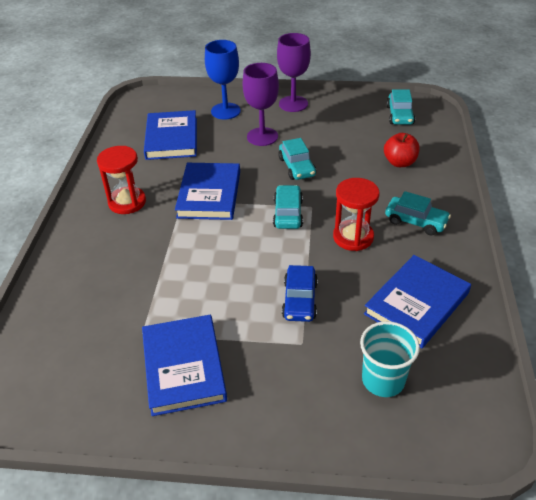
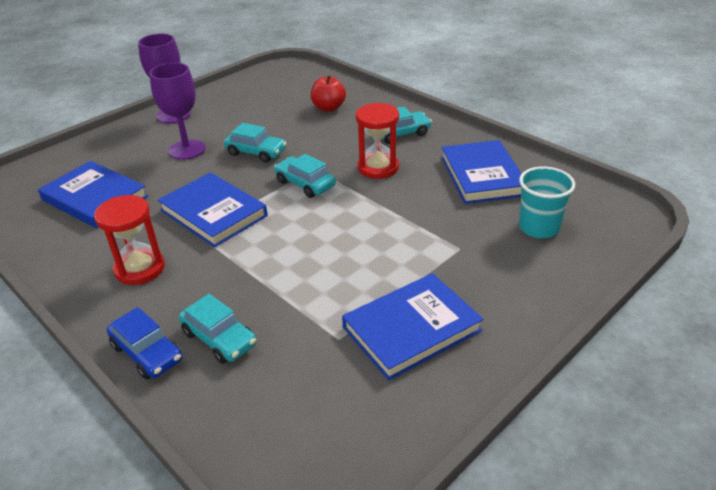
camera: 50 degrees left, 5 degrees down
(183, 367) = (411, 329): blue book -> blue book turned 60 degrees counterclockwise
(225, 111) = (115, 151): blue goblet -> none
(300, 300) = (412, 226): blue car -> blue car (147, 353)
(400, 115) = (276, 81): turquoise car -> turquoise car (219, 338)

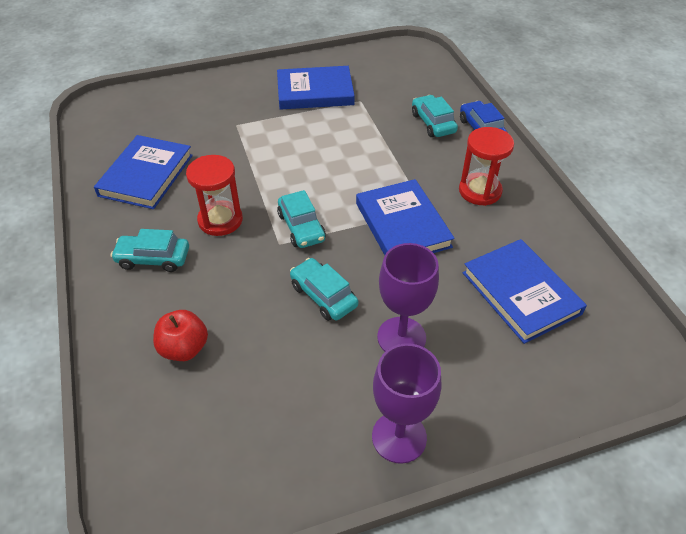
camera: 155 degrees left, 10 degrees up
(538, 228) = (168, 119): turquoise cup -> none

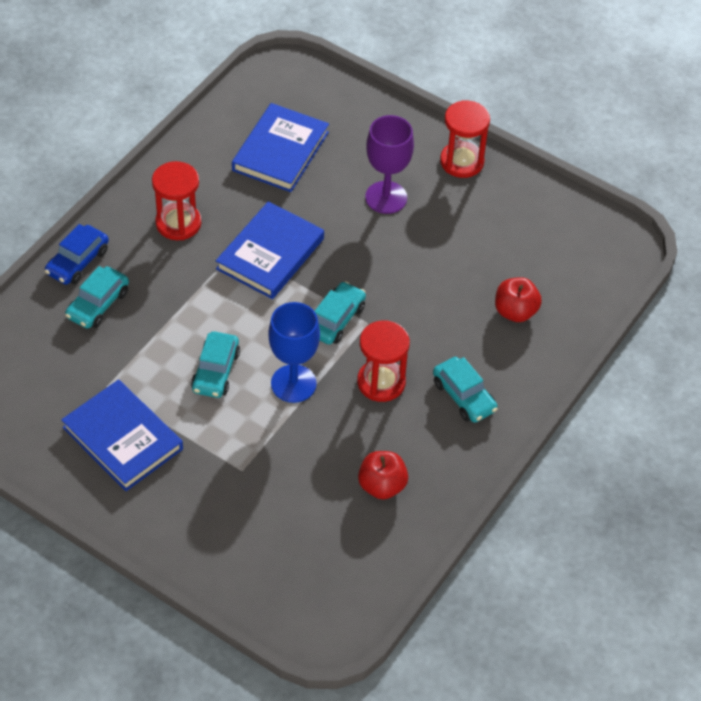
camera: 130 degrees left, 5 degrees up
(146, 175) = (382, 486): blue book -> red apple
(271, 177) = (293, 383): none -> blue goblet
(323, 296) = (392, 261): turquoise car -> turquoise car (216, 371)
(399, 437) = (462, 161): purple goblet -> red hourglass

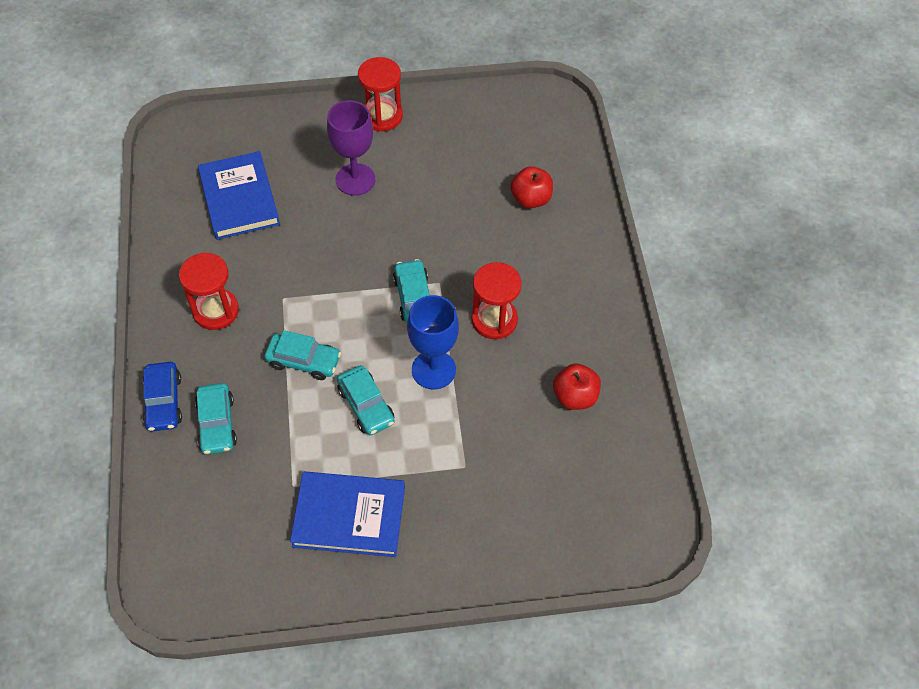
camera: 40 degrees left, 5 degrees up
(270, 254) = (313, 283): blue book -> none
(464, 396) = (560, 286): turquoise car -> turquoise car (304, 361)

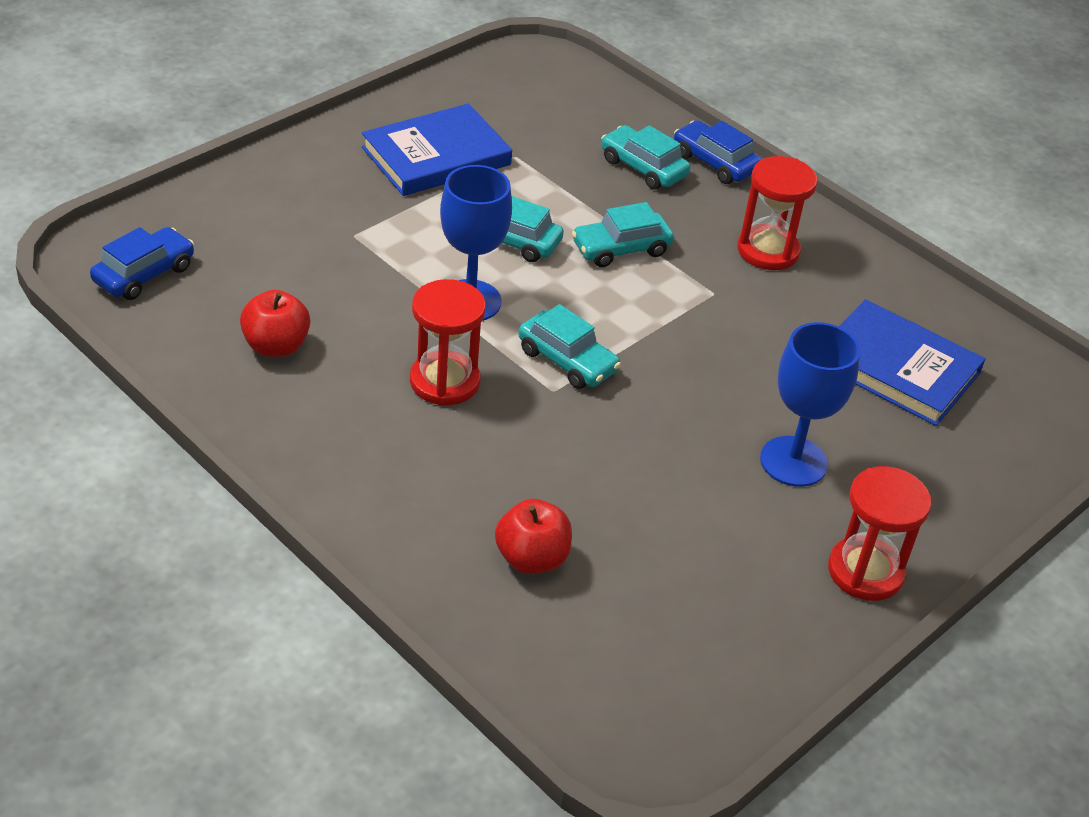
camera: 140 degrees right, 15 degrees down
(355, 179) = (793, 461): purple goblet -> blue goblet
(625, 504) = (144, 274): none -> blue car

